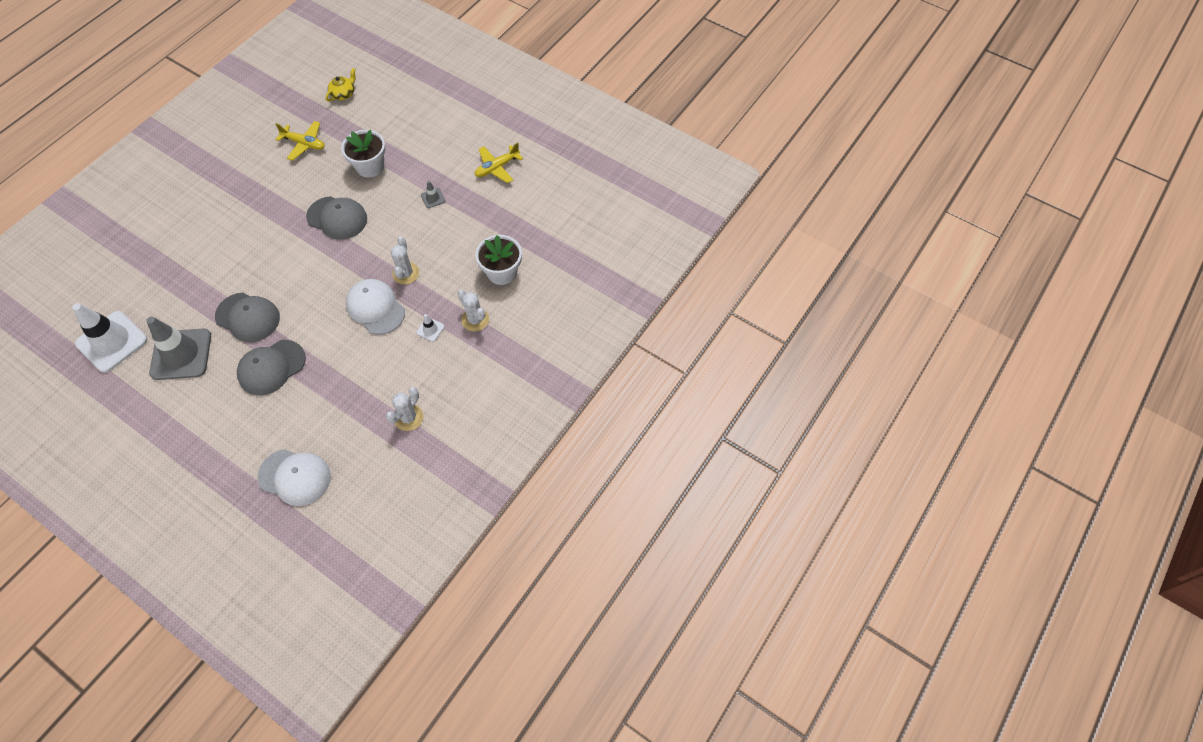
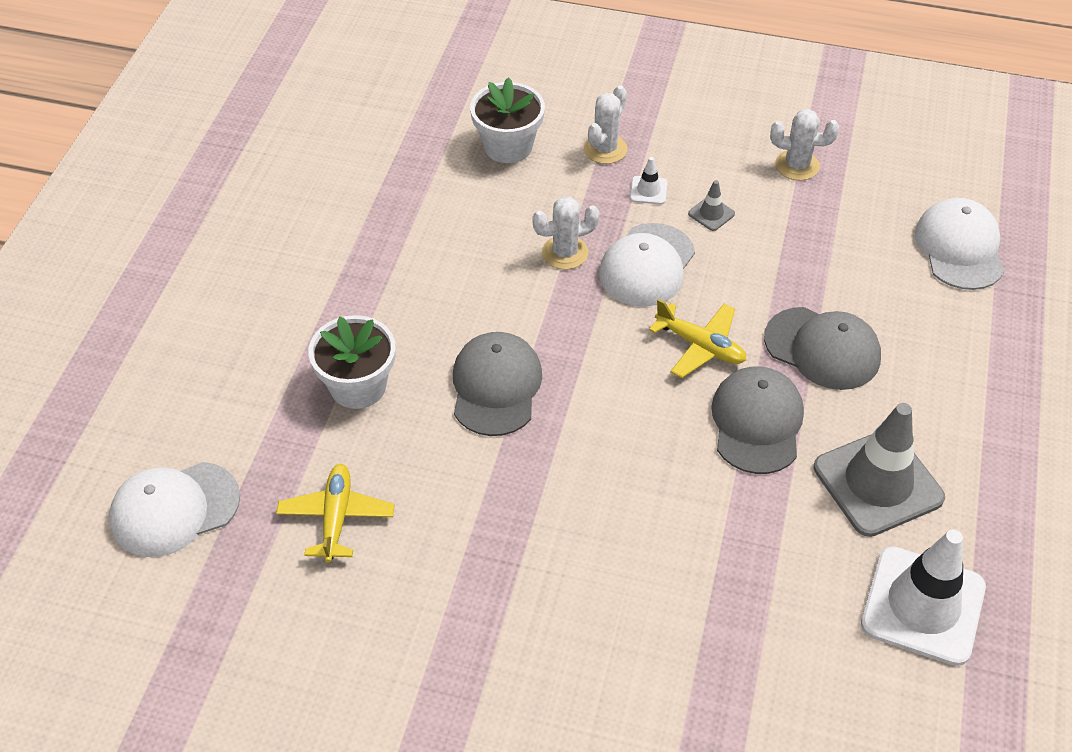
camera: 110 degrees left, 10 degrees down
(343, 94) = (174, 509): yellow teapot -> white cap
(433, 198) = (397, 273): grey traffic cone -> grey traffic cone (711, 214)
(497, 167) = (298, 214): yellow plane -> yellow plane (700, 346)

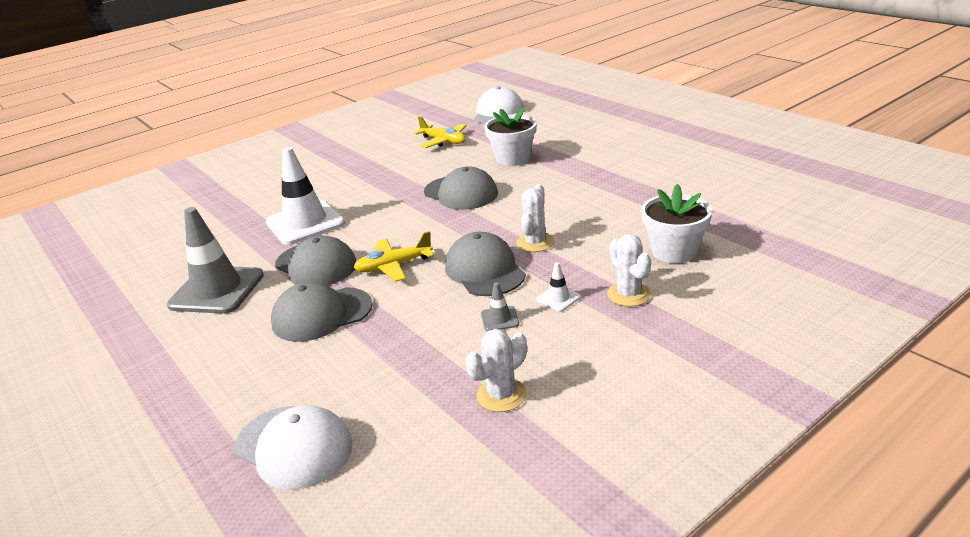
camera: 130 degrees right, 20 degrees down
(647, 265) = (484, 270): white cap -> grey cap
(923, 605) = (146, 271): white traffic cone -> white traffic cone (305, 223)

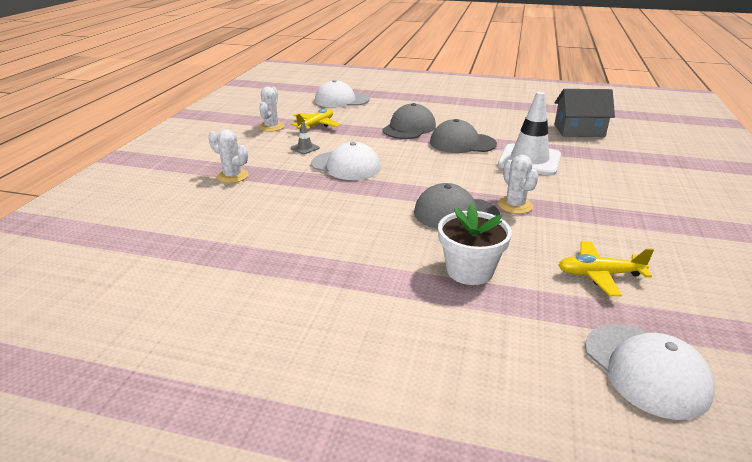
camera: 140 degrees right, 0 degrees up
(174, 244) = (579, 130): none -> grey house
(217, 290) = (490, 122): grey traffic cone -> none
(394, 266) = (411, 154): yellow plane -> yellow plane (316, 125)
(484, 270) = (346, 166): grey cap -> white cap
(535, 243) = (331, 190): white cactus -> white cactus (515, 205)
(558, 298) = (278, 164): white traffic cone -> none
(674, 251) = (212, 211): white flower pot -> none

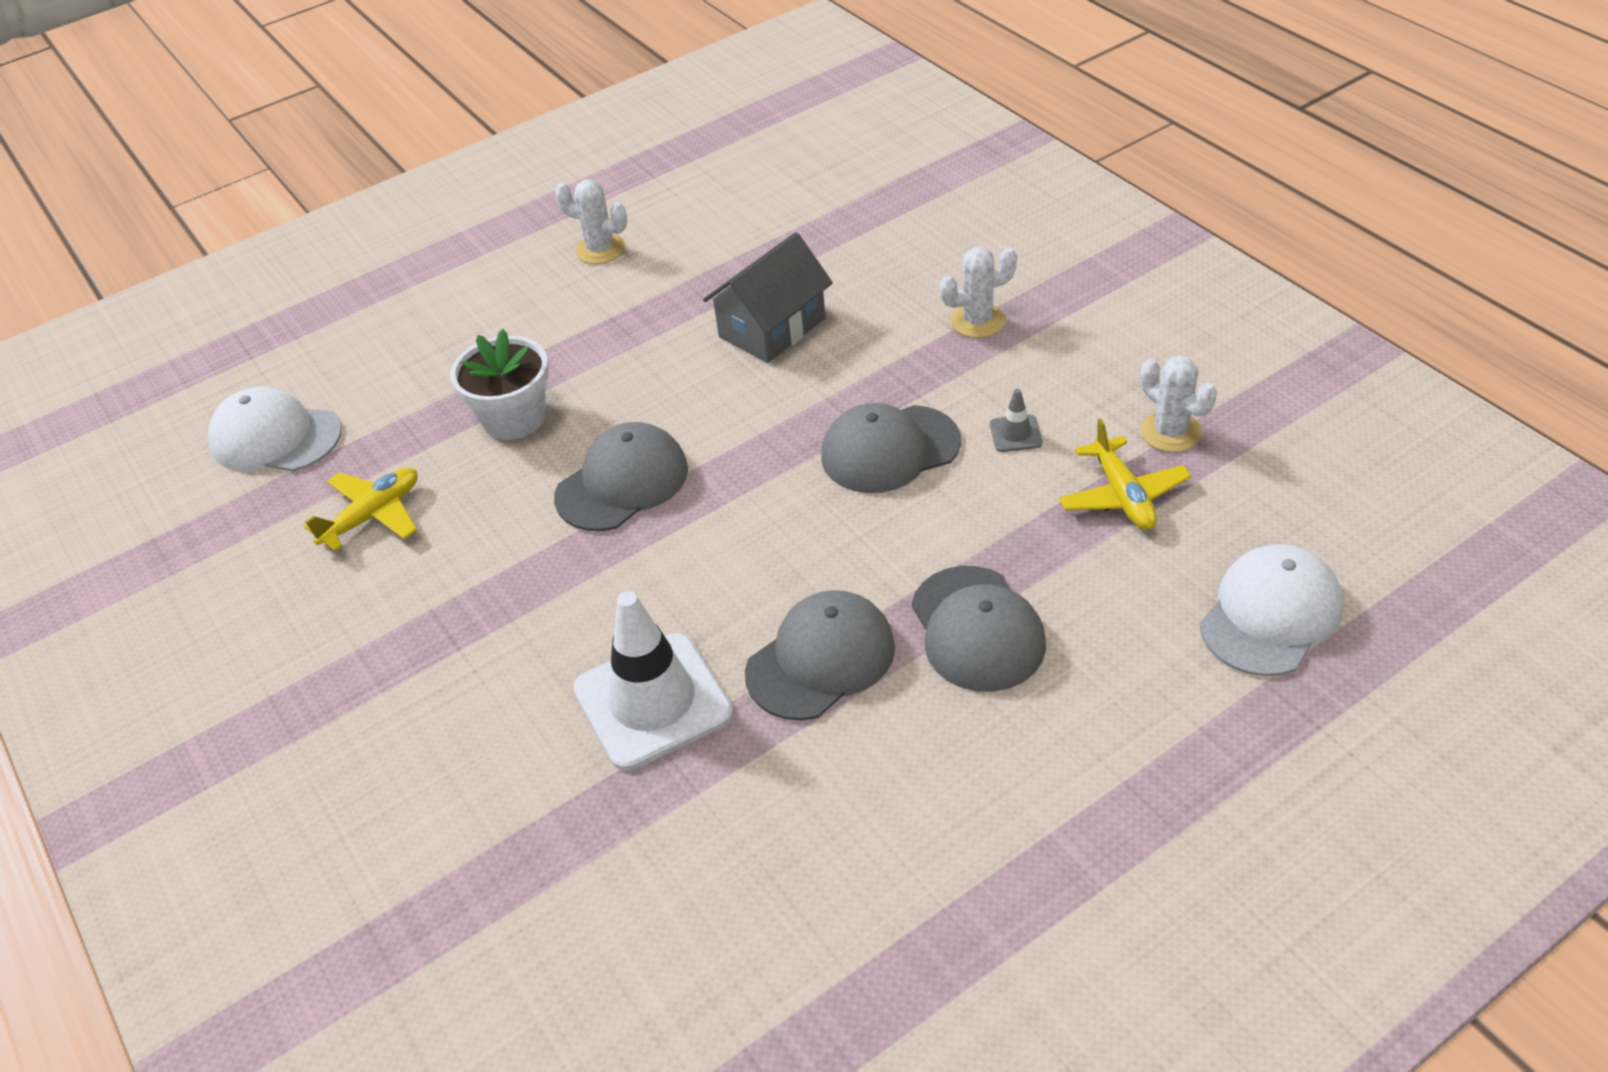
camera: 135 degrees right, 15 degrees up
(346, 166) = (890, 449): white cap -> grey cap
(515, 205) = (564, 559): white cactus -> white cactus (600, 249)
(579, 130) = (665, 931): grey house -> grey house (772, 328)

